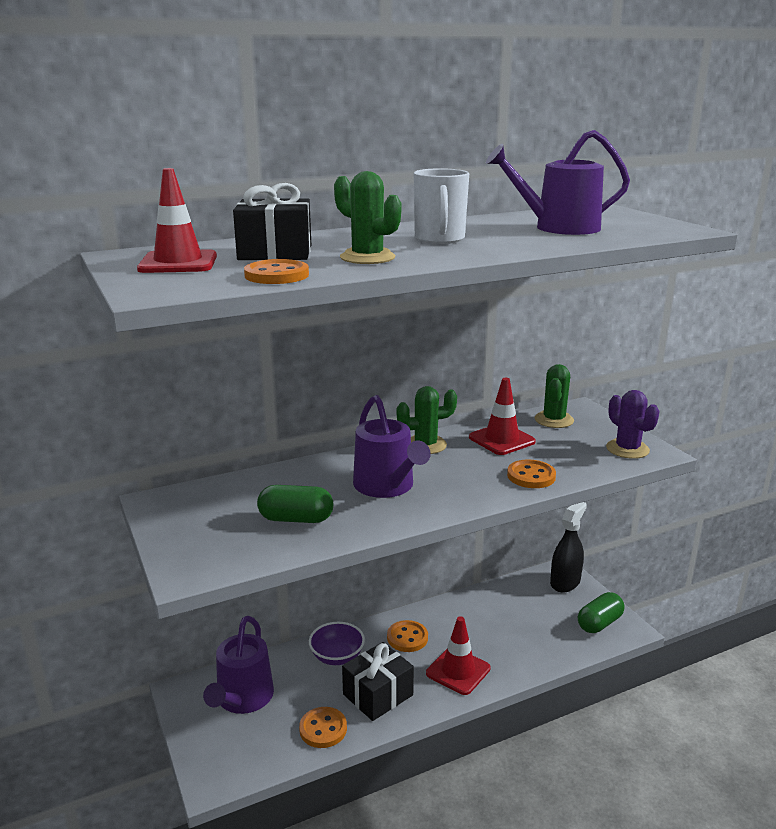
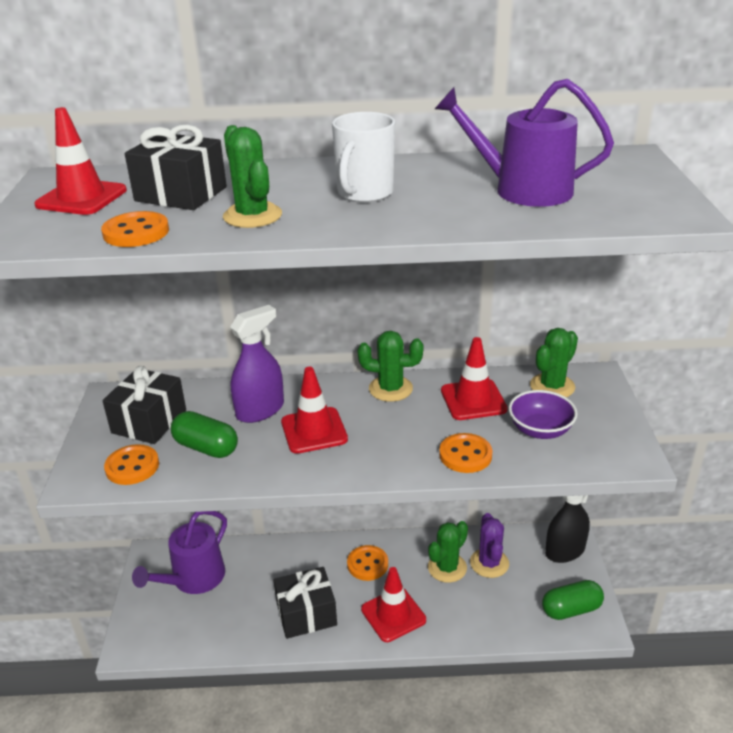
camera: 25 degrees right, 10 degrees up
(217, 512) = (149, 421): none -> black gift
(322, 482) = (260, 410): none -> purple spray bottle
(323, 729) = (241, 631): orange button -> orange button (132, 466)
(337, 656) = (294, 563): purple bowl -> purple bowl (540, 430)
(386, 486) = (314, 430): purple watering can -> red traffic cone
(479, 621) = (447, 568): none -> green cactus
(627, 449) = (603, 446): purple cactus -> purple cactus (489, 563)

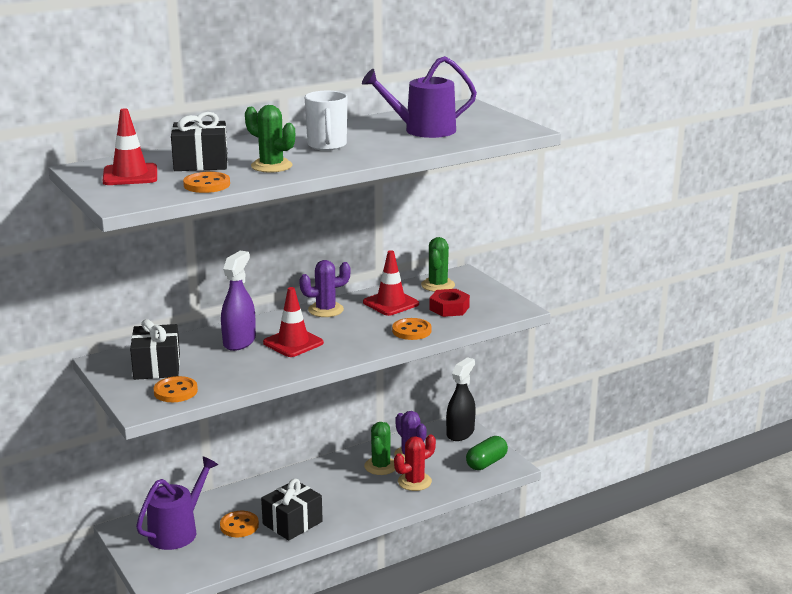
camera: 30 degrees left, 10 degrees down
(194, 578) = (177, 531): purple watering can -> purple watering can turned 150 degrees counterclockwise
(206, 447) = (221, 369): green capsule -> none
(367, 564) = (317, 482): orange button -> orange button (239, 526)
(390, 389) = (326, 310): green cactus -> purple cactus
(393, 614) = (361, 503): red traffic cone -> none
(470, 606) = (414, 482): none -> red cactus
(540, 430) = (449, 308): purple bowl -> red nut

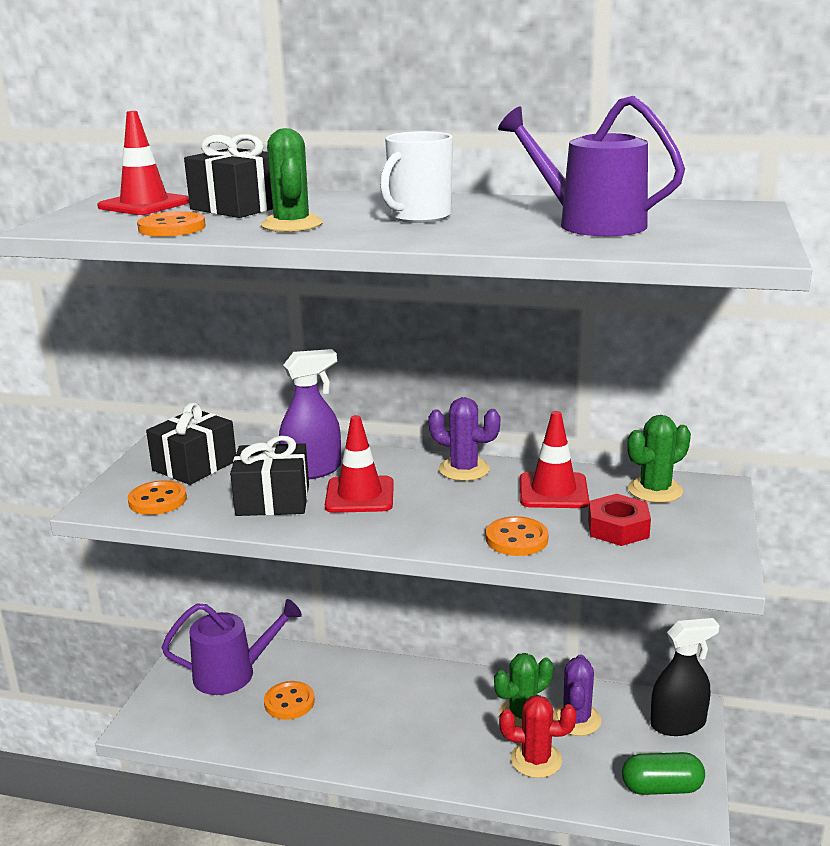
camera: 45 degrees right, 0 degrees up
(292, 523) = (340, 731): black gift -> black gift (273, 500)

